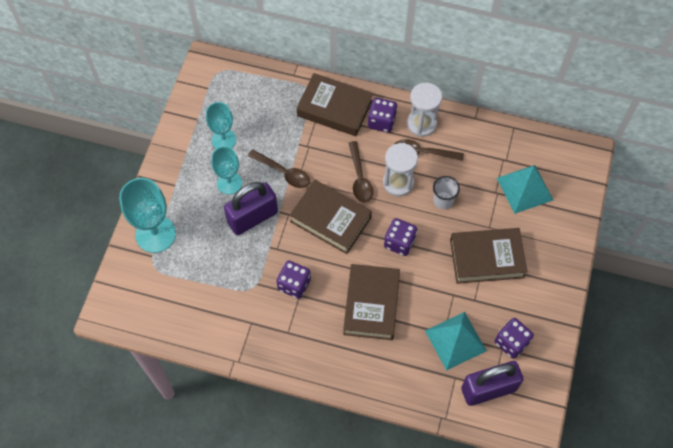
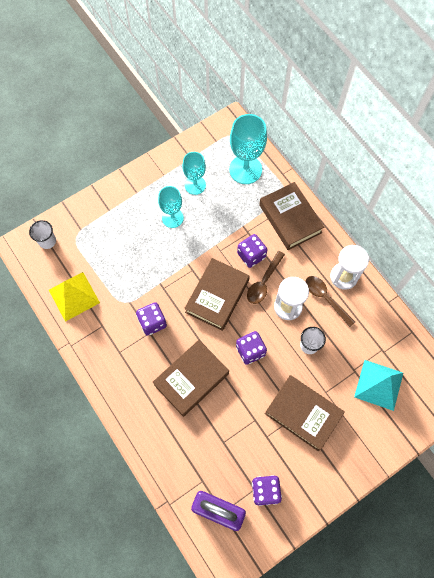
camera: 40 degrees right, 5 degrees up
(129, 290) = (47, 241): none -> white cup
(155, 234) = (95, 216): turquoise goblet -> turquoise goblet (245, 169)
(201, 318) = (74, 296): none -> yellow pyramid
(252, 217) = (166, 254): purple padlock -> none
(283, 172) = (214, 238): brown spoon -> none
(330, 219) = (217, 296): brown book -> brown book turned 45 degrees clockwise
(381, 121) = (315, 253): purple dice -> purple dice (251, 255)
(455, 340) = (226, 455): turquoise pyramid -> none

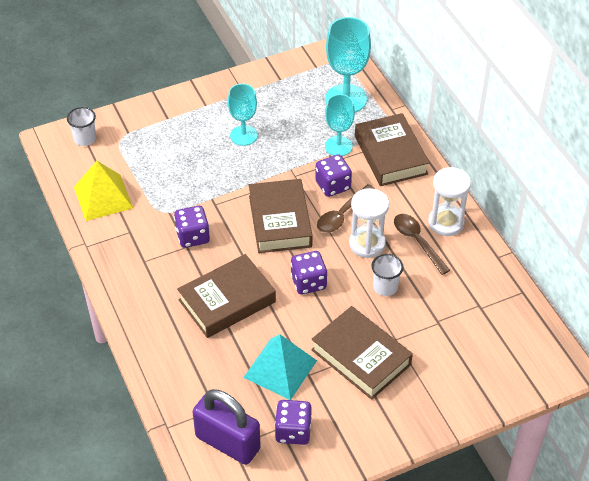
camera: 10 degrees right, 20 degrees down
(195, 185) = (279, 107): turquoise goblet -> turquoise goblet (338, 146)
(217, 296) = (280, 221): brown book -> brown book turned 45 degrees counterclockwise
(379, 385) = (466, 341): turquoise pyramid -> turquoise pyramid (280, 369)

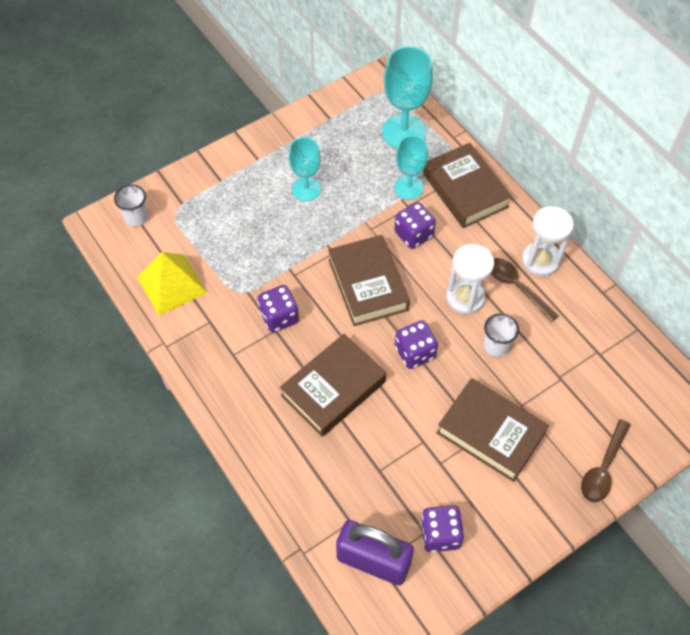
camera: 10 degrees left, 10 degrees up
(280, 369) = (409, 461): turquoise pyramid -> none
(342, 214) = (431, 267): brown spoon -> brown spoon (603, 468)

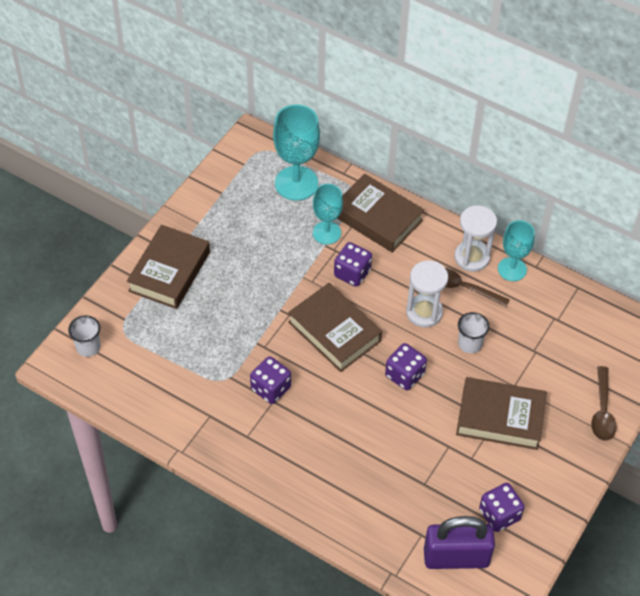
camera: 25 degrees left, 5 degrees down
(171, 284) = (156, 396): yellow pyramid -> none
(306, 189) = (234, 266): turquoise goblet -> turquoise goblet (512, 269)
(333, 389) = (351, 432): brown book -> brown book (169, 271)

